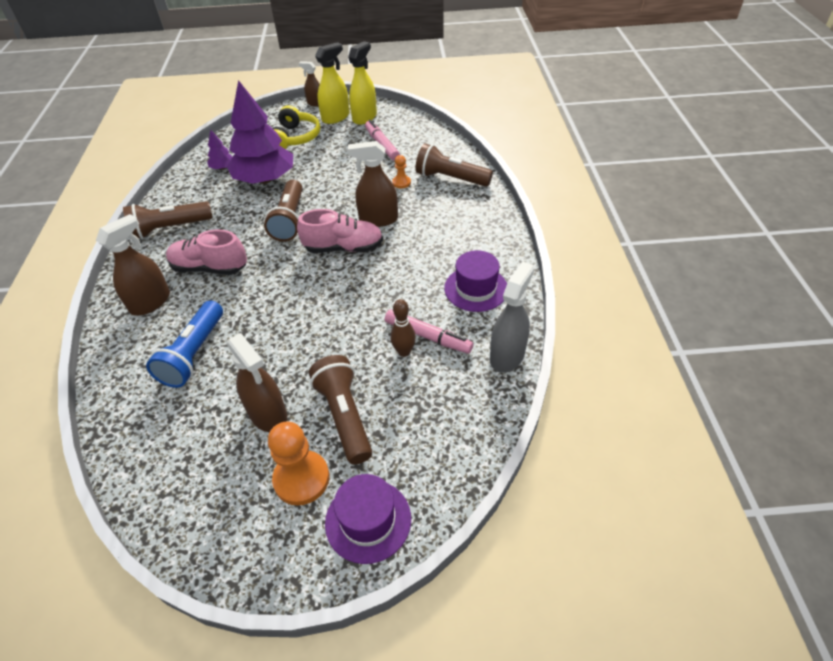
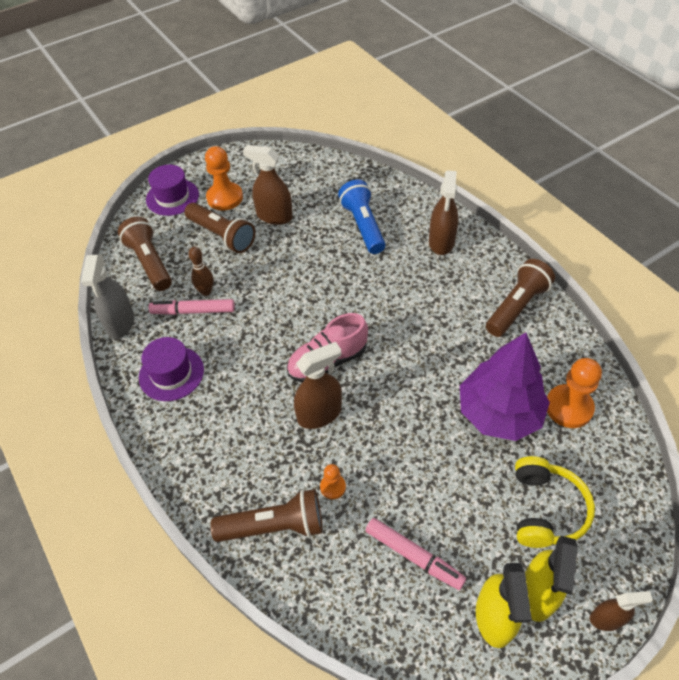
camera: 150 degrees right, 5 degrees up
(210, 268) = (430, 287): pink shoe -> none
(223, 168) = (568, 407): purple tree -> orange pawn
(289, 220) = (412, 369): brown flashlight -> brown flashlight (150, 262)
(295, 138) = (545, 509): yellow headphones -> yellow headphones turned 150 degrees counterclockwise

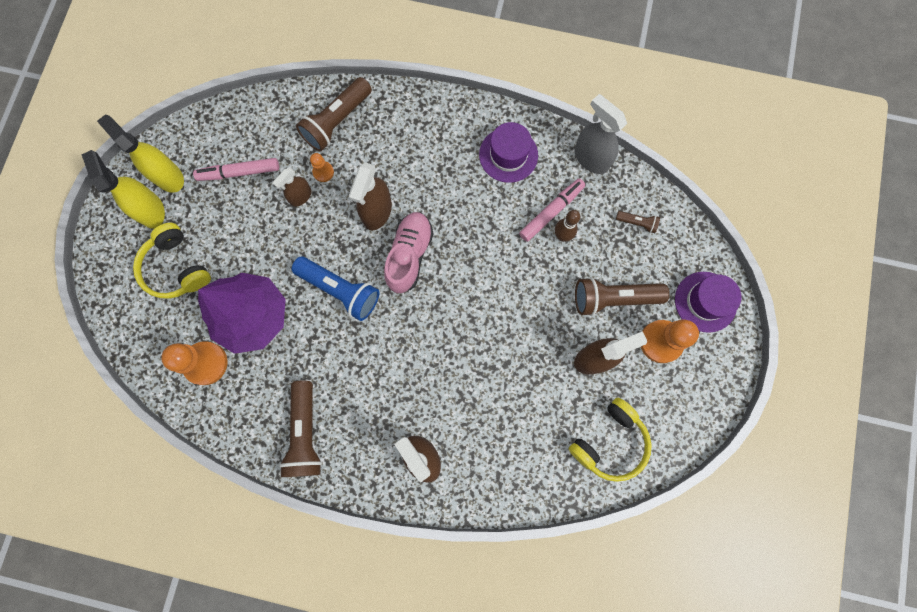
camera: 135 degrees right, 25 degrees up
(150, 262) = (637, 223): brown flashlight -> brown flashlight, size x0.48
(316, 177) = (609, 442): none -> yellow headphones
(363, 225) = (507, 416): blue flashlight -> blue flashlight (340, 290)
(607, 619) = (102, 228): brown spray bottle -> brown spray bottle (300, 196)

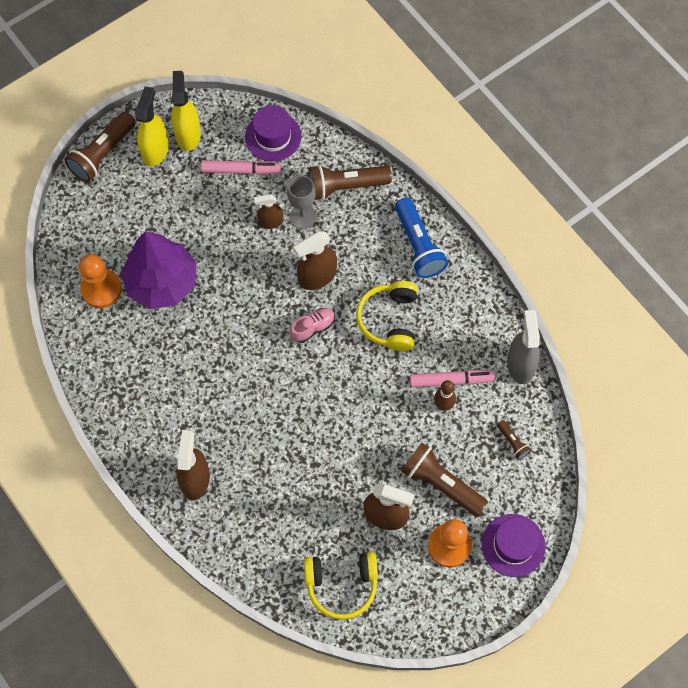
camera: 40 degrees right, 10 degrees down
(177, 268) = (138, 205): yellow headphones -> yellow headphones (389, 320)
(239, 172) = (241, 170): pink marker -> pink marker turned 150 degrees clockwise
(305, 433) = (127, 394): brown flashlight -> brown flashlight (102, 154)
(323, 172) = (302, 216): orange pawn -> grey goblet
(340, 290) = (240, 313): blue flashlight -> blue flashlight (418, 245)
(409, 255) = (313, 327): pink shoe -> pink shoe, size x0.61
(508, 155) = (456, 311): purple hat -> purple hat (273, 136)

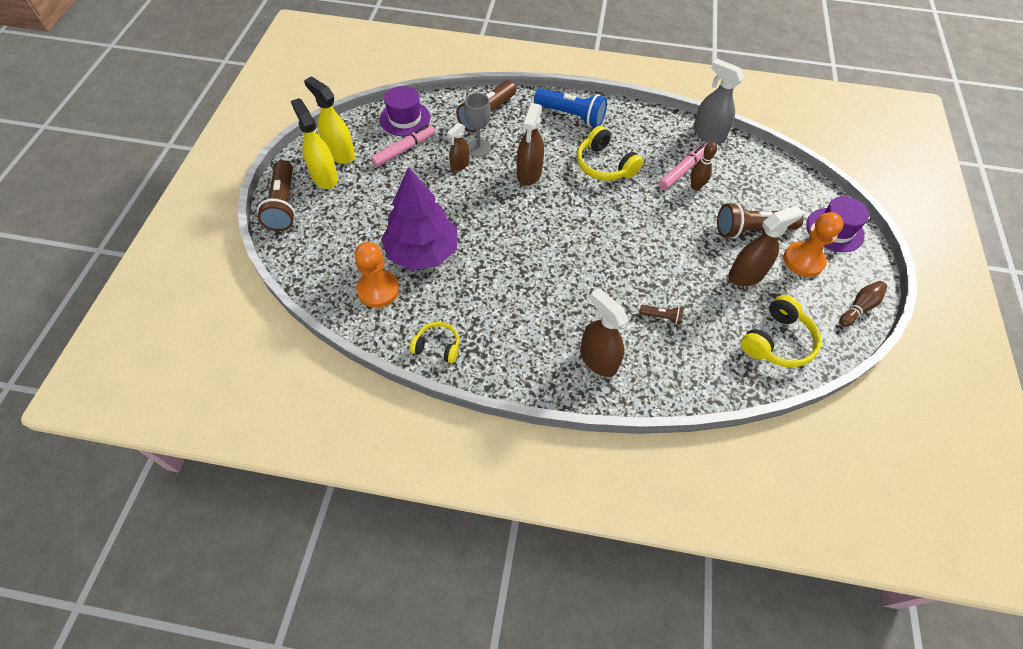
camera: 45 degrees left, 10 degrees down
(98, 371) = (437, 346): none -> yellow headphones
(313, 327) = (562, 203): pink shoe -> none
(442, 620) = (859, 307): none -> brown bowling pin
(512, 442) = (759, 176): brown flashlight -> brown flashlight (661, 317)

